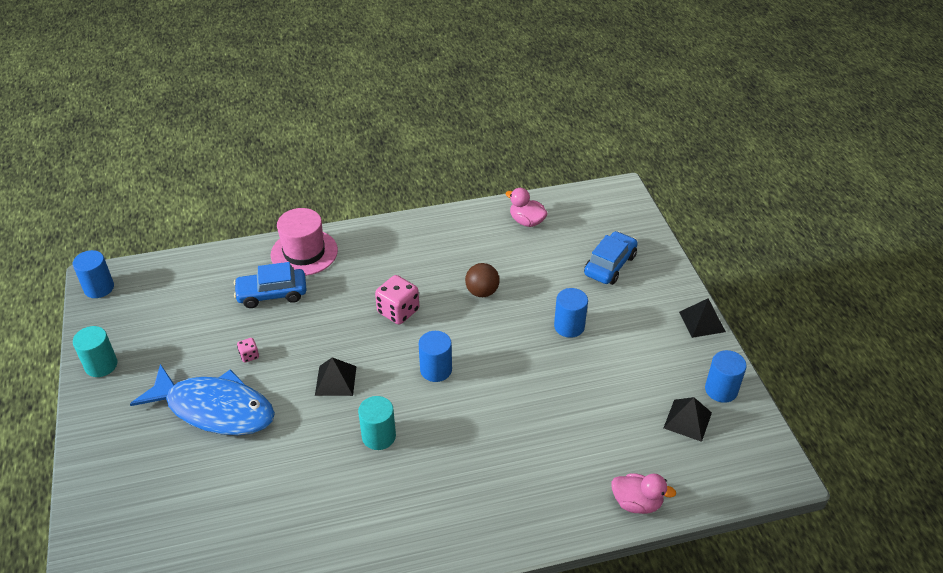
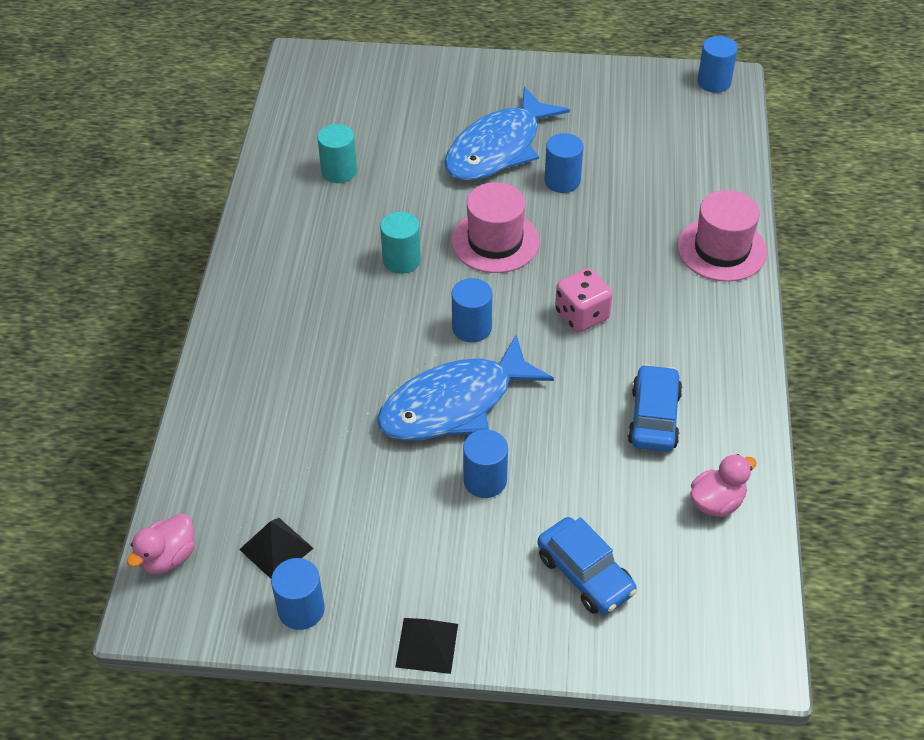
camera: 110 degrees right, 5 degrees up
(101, 365) = (594, 78): turquoise cylinder -> turquoise cylinder (339, 171)
(249, 355) = (562, 181): pink dice -> blue cylinder
(272, 294) = (654, 211): blue car -> blue car (654, 417)
(336, 380) = (495, 241): black pyramid -> pink hat
(482, 292) = (585, 406): brown ball -> none
(513, 359) = (454, 404): none -> blue fish
(636, 503) = (199, 450): pink duck -> pink duck (168, 557)

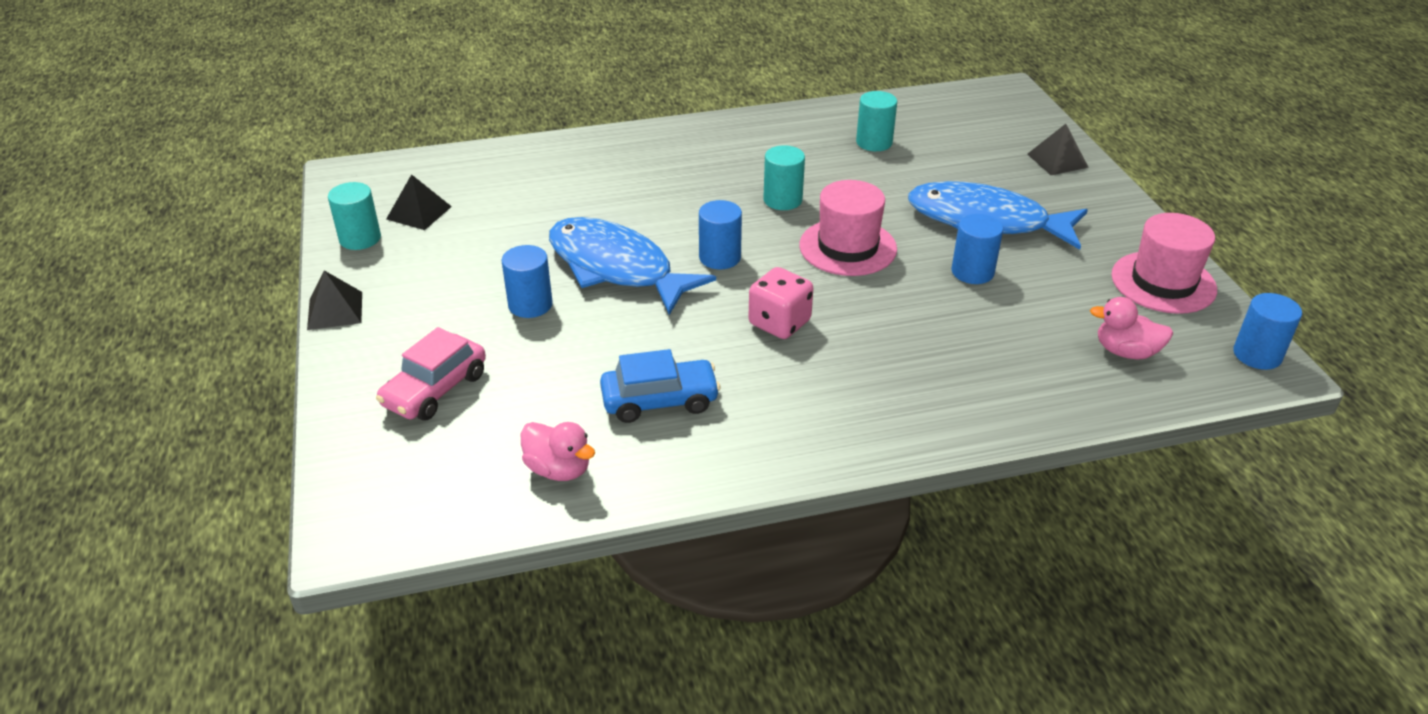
camera: 70 degrees right, 10 degrees down
(168, 557) = (397, 168): pink duck -> pink duck (1126, 352)
(301, 609) = (360, 238): blue cylinder -> turquoise cylinder
(431, 75) = (1057, 160): none -> black pyramid
(585, 574) = (435, 389): blue car -> pink car
(721, 249) = (956, 410): pink hat -> pink hat (1163, 282)

